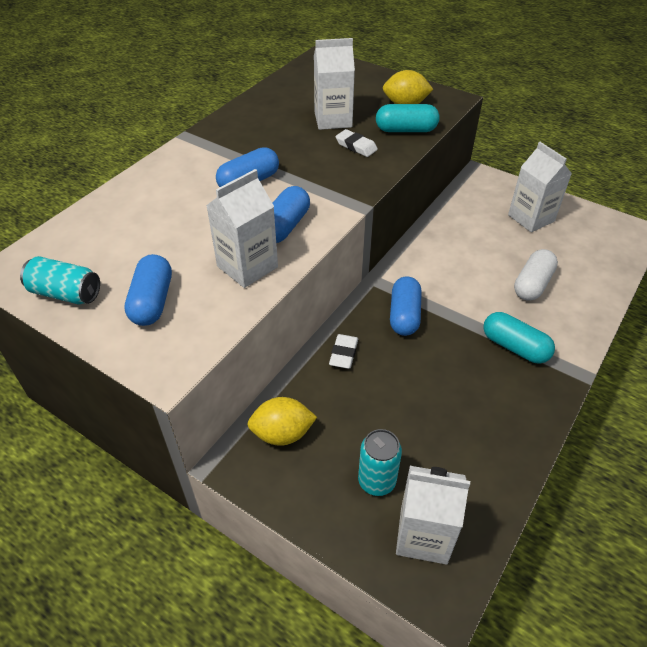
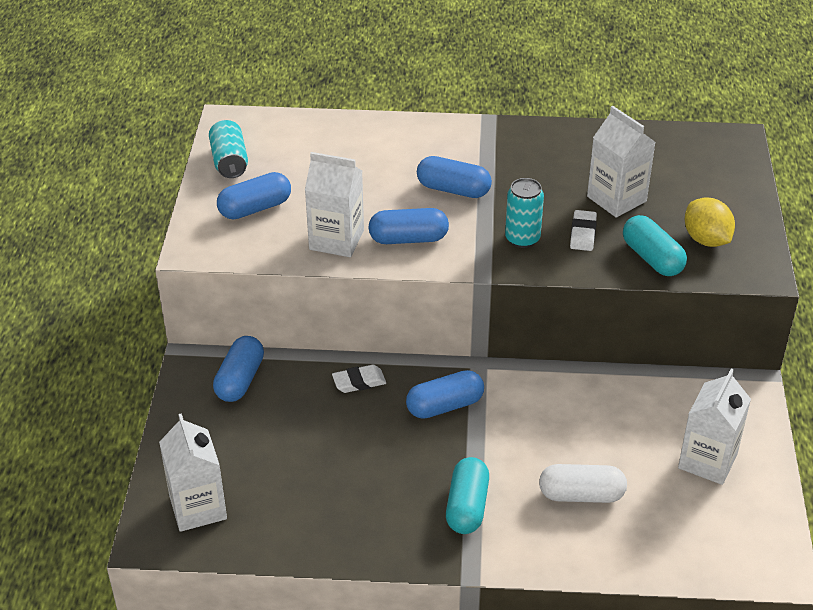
camera: 60 degrees right, 5 degrees down
(282, 434) = (240, 380): yellow lemon -> blue capsule
(376, 481) = (232, 458): turquoise can -> turquoise can (522, 239)

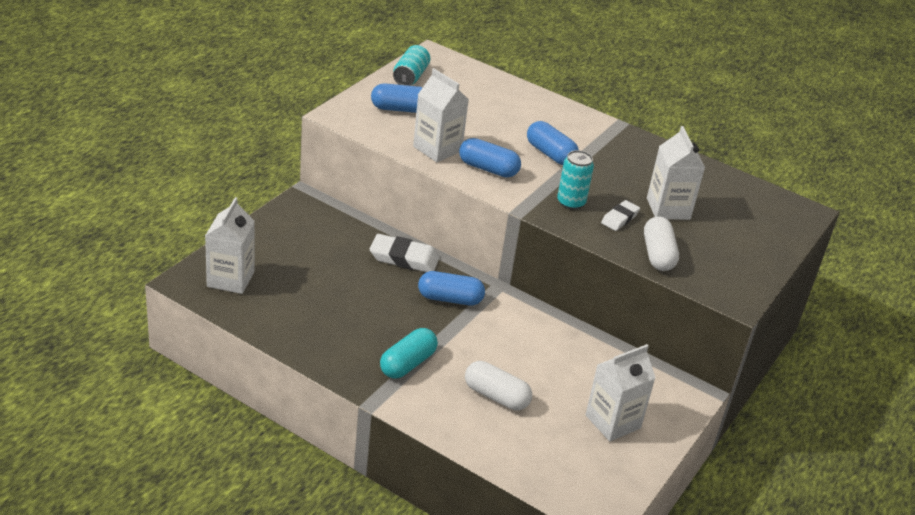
camera: 25 degrees right, 5 degrees down
(240, 380) = (326, 221): blue capsule -> none
(359, 382) = (404, 258): white eraser -> white eraser, size x1.62
(652, 258) = (658, 255): turquoise capsule -> white capsule
(706, 240) = (713, 261): yellow lemon -> none

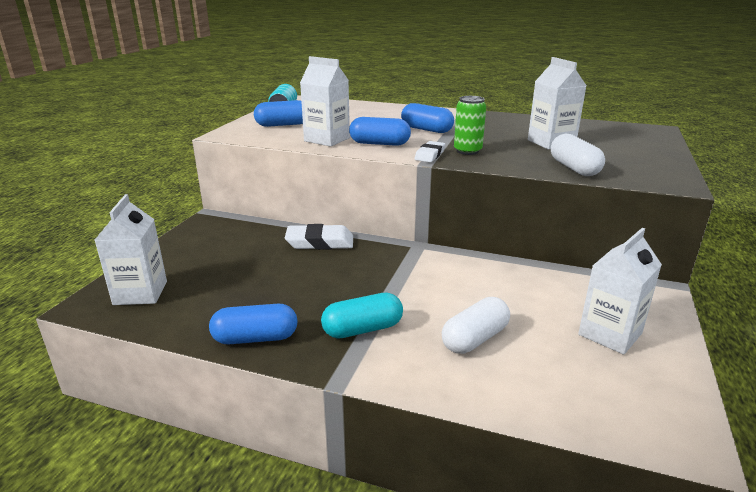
camera: 10 degrees left, 10 degrees down
(407, 364) = (362, 329): turquoise capsule -> turquoise capsule turned 45 degrees clockwise
(450, 299) = (379, 264): blue capsule -> blue capsule (255, 338)
(496, 396) = (475, 339): white capsule -> white capsule turned 60 degrees counterclockwise
(571, 202) = (467, 151): turquoise can -> green can
(620, 218) = (518, 153): white eraser -> white eraser (430, 155)

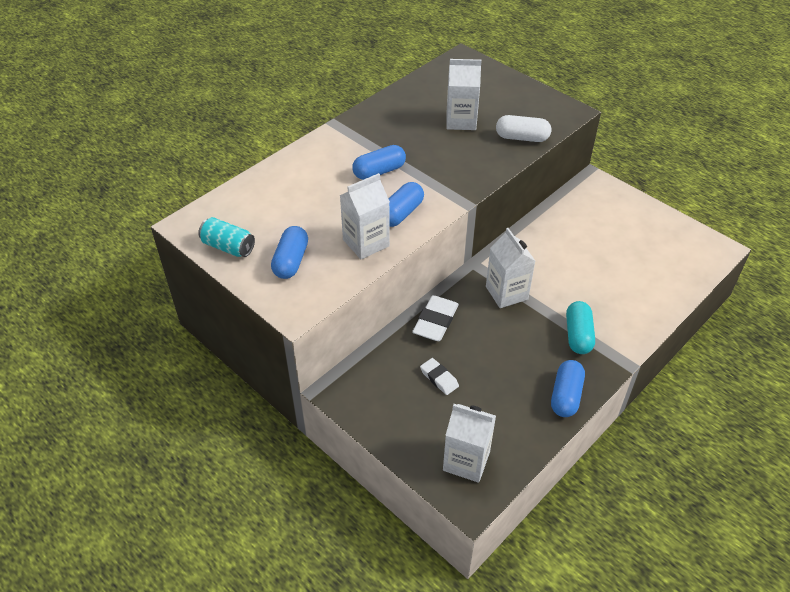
camera: 65 degrees left, 20 degrees up
(430, 155) = (450, 195): white eraser -> white eraser (439, 378)
(467, 151) = (453, 171): green can -> none
(475, 339) = (610, 285): white capsule -> none
(610, 334) = (628, 226): white carton -> white carton (506, 293)

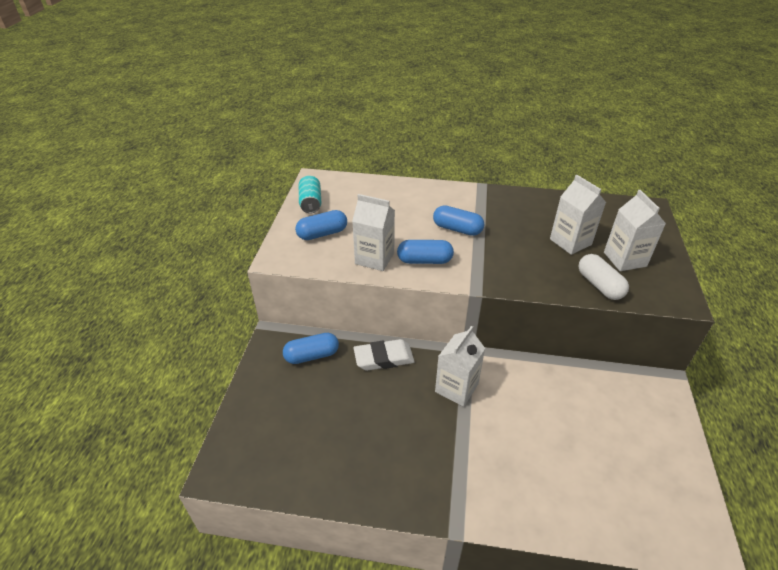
camera: 55 degrees right, 5 degrees down
(439, 378) = (327, 389): white eraser -> none
(466, 461) = (255, 450): white carton -> white carton (625, 259)
(566, 396) = (375, 491): blue capsule -> blue capsule (312, 355)
(578, 335) = (455, 466): turquoise capsule -> none

